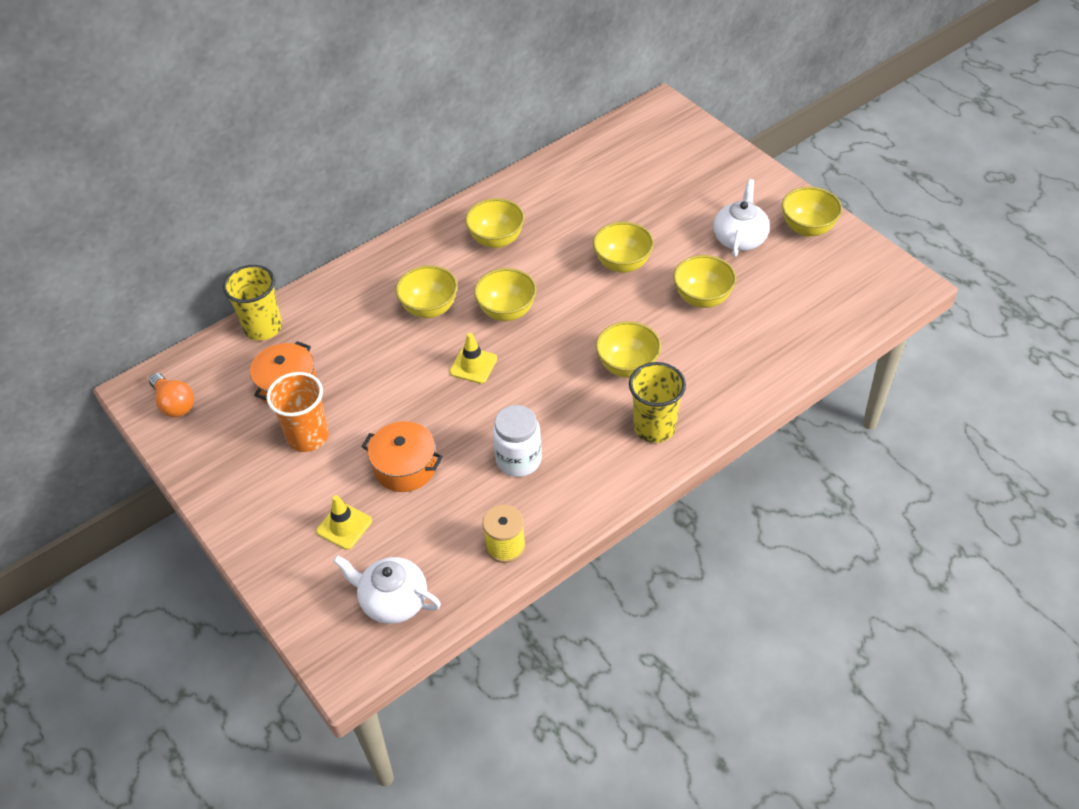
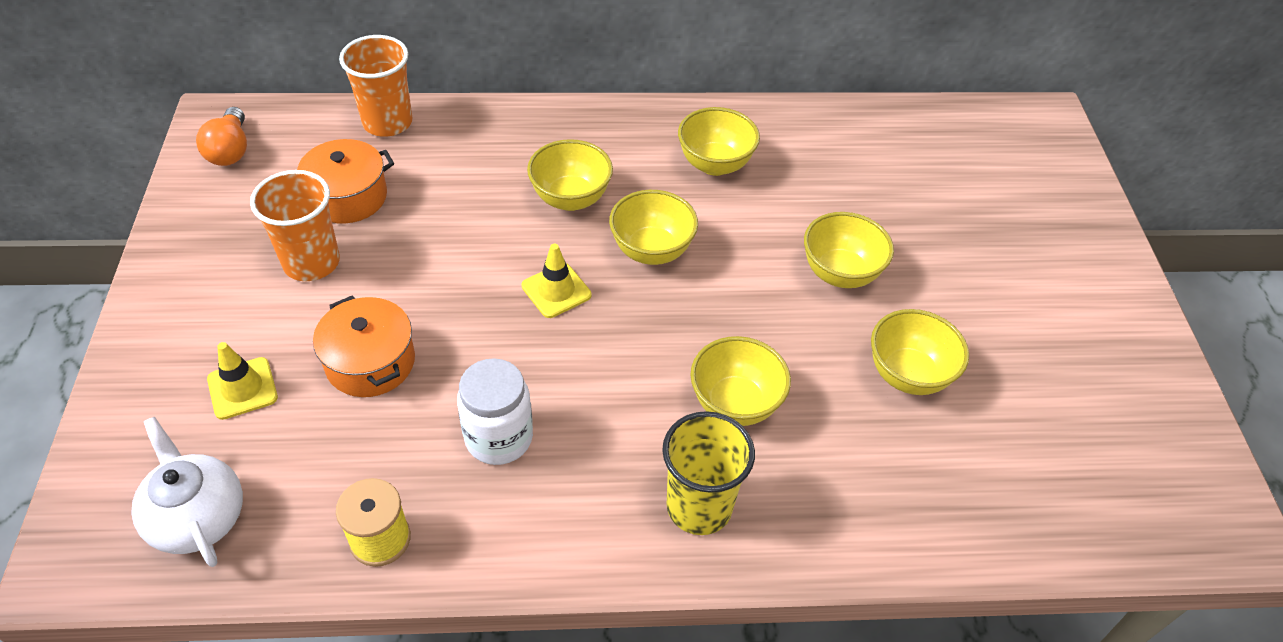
camera: 30 degrees right, 0 degrees up
(263, 327) = (387, 122): yellow cup -> orange cup
(739, 239) = (1023, 327): white teapot -> none
(807, 228) = (1133, 366): yellow bowl -> none

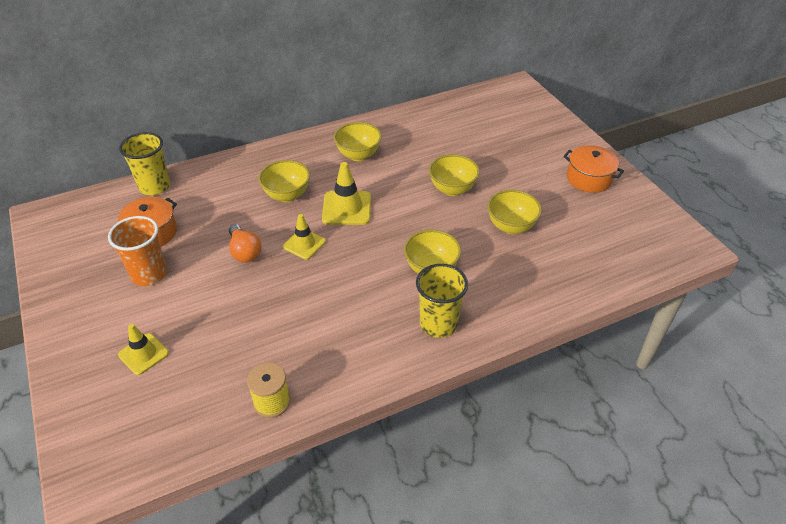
camera: 20 degrees left, 5 degrees down
(197, 517) = (154, 430): white teapot -> none
(230, 150) = (61, 229): orange light bulb -> orange light bulb (245, 252)
(370, 362) = (215, 314): orange pot -> orange pot (589, 178)
(387, 122) = (155, 186): orange cup -> yellow cup
(499, 438) = (312, 328): white jar -> none
(651, 251) = (346, 208): yellow bowl -> yellow traffic cone

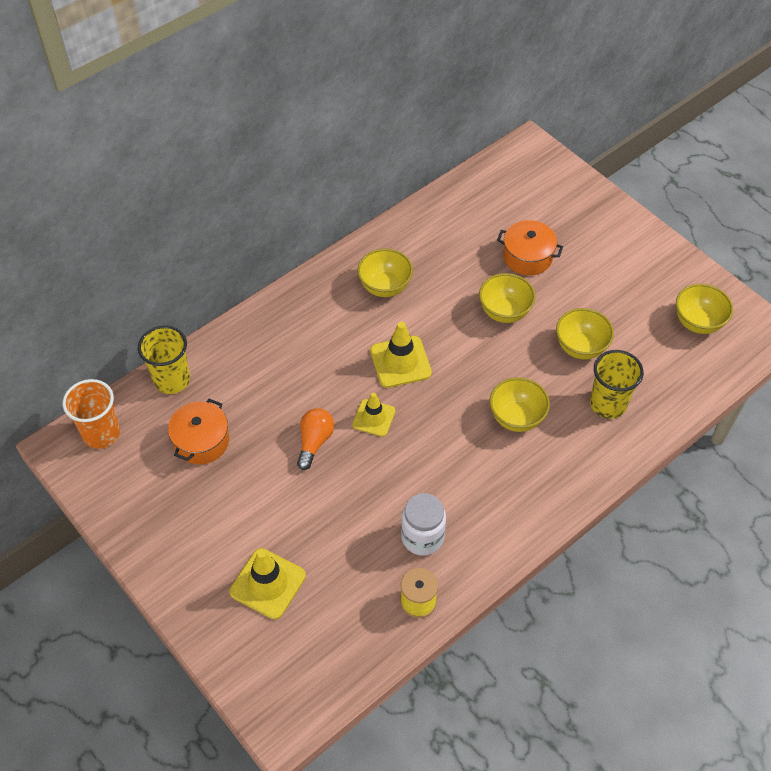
camera: 15 degrees left, 10 degrees up
(143, 354) = (268, 583): yellow traffic cone -> yellow traffic cone, size x1.51
(149, 274) = (225, 492): orange cup -> orange cup (101, 433)
(245, 252) = (314, 442): orange light bulb -> orange light bulb turned 120 degrees counterclockwise
(287, 195) = (328, 359): yellow bowl -> yellow bowl (697, 323)
(302, 347) = (422, 537): none -> white jar
(438, 324) = (545, 480): yellow cup -> yellow cup (608, 404)
(589, 178) = (643, 266): orange pot -> orange pot (527, 257)

